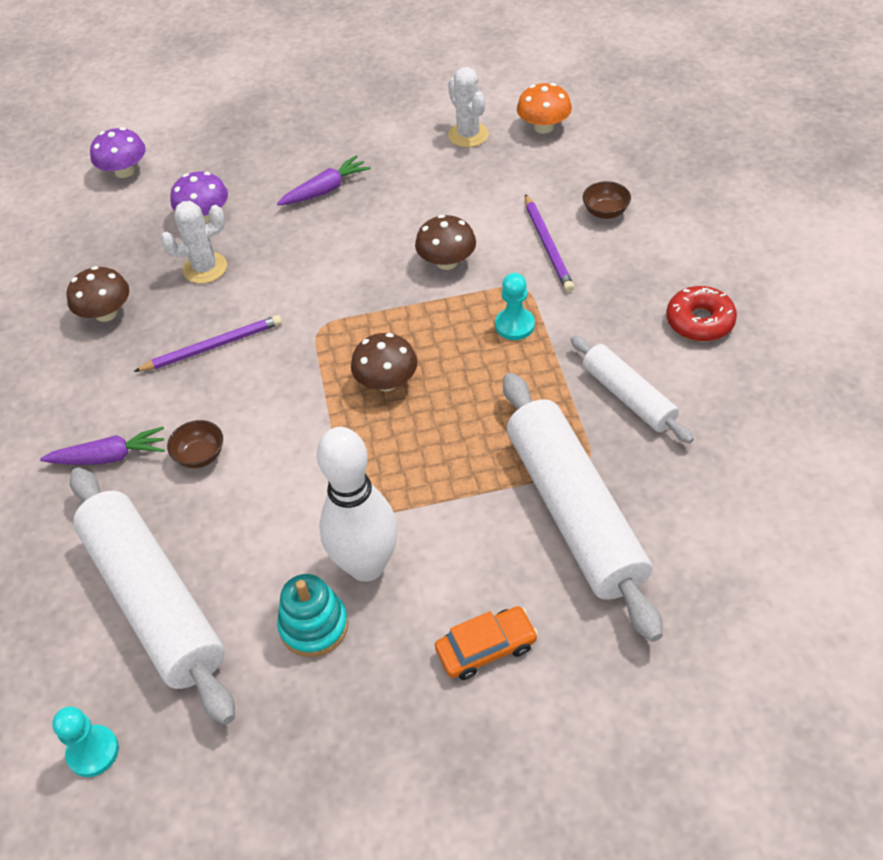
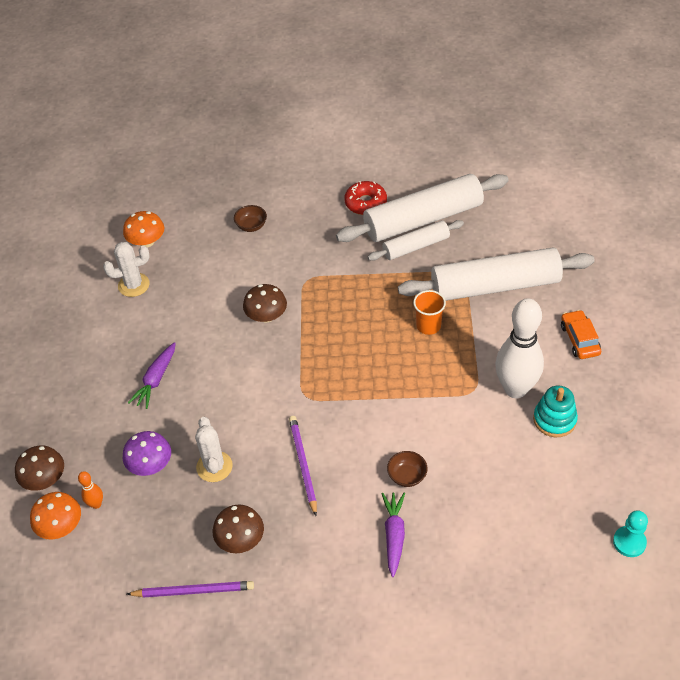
camera: 80 degrees left, 0 degrees up
(124, 171) = (61, 526): purple mushroom -> orange mushroom
(152, 189) = (96, 504): none -> orange bowling pin
(154, 600) = (523, 507): white rolling pin -> white rolling pin (423, 219)
(325, 190) = (156, 380): purple carrot -> purple carrot turned 135 degrees counterclockwise
(386, 382) = (369, 363): brown mushroom -> brown mushroom (45, 479)
(469, 438) = (428, 326): none -> orange cup
(514, 325) = (340, 289): turquoise pawn -> none
(548, 245) = (272, 260): purple pencil -> purple pencil (193, 591)

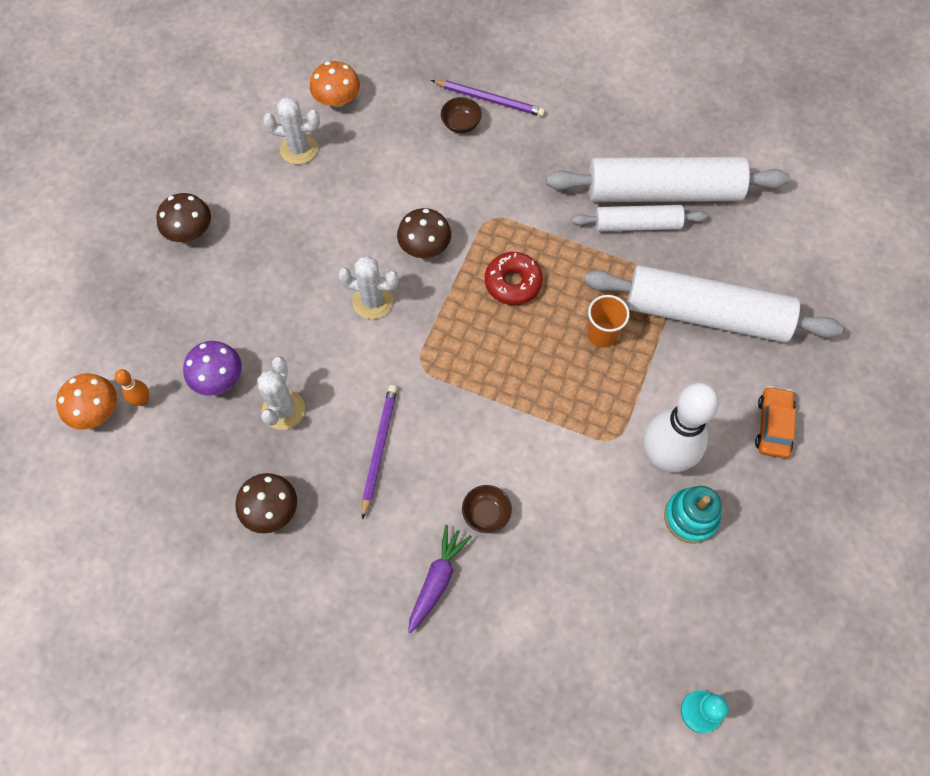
camera: 20 degrees right, 15 degrees up
(45, 479) = (104, 348): brown mushroom -> brown mushroom (190, 231)
(156, 380) = (270, 277): purple carrot -> none
(193, 591) = (195, 548): purple pencil -> purple pencil (490, 99)
(245, 367) = (372, 301): none -> white cactus
(365, 203) = (605, 144): red donut -> red donut (513, 283)

